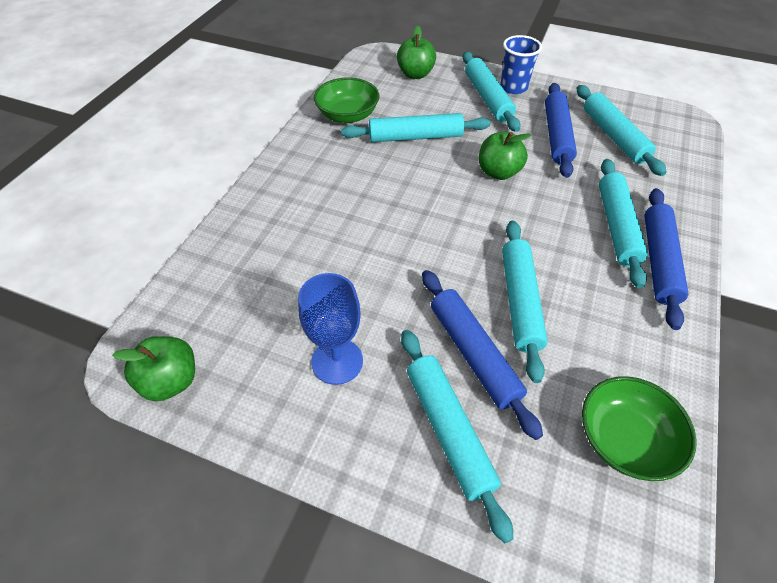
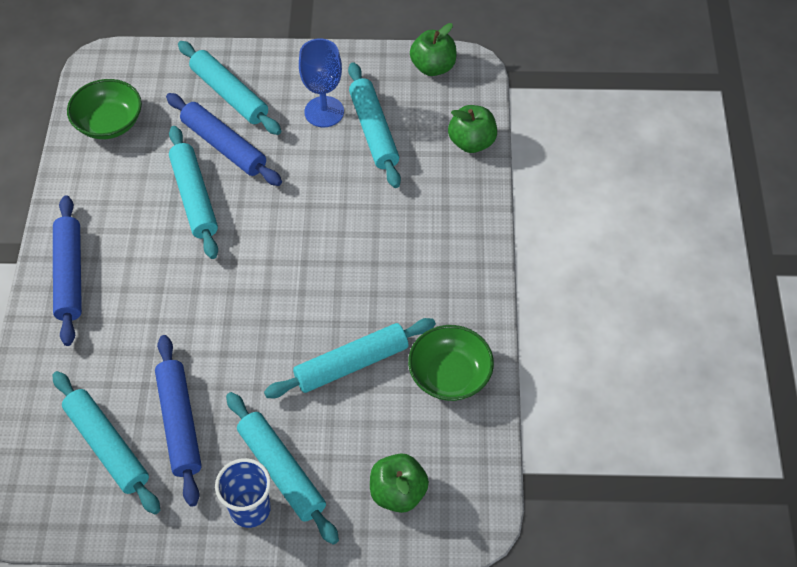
camera: 160 degrees right, 5 degrees up
(498, 172) = (240, 339): green apple -> green apple (472, 142)
(616, 226) = (109, 303): turquoise rolling pin -> turquoise rolling pin (374, 131)

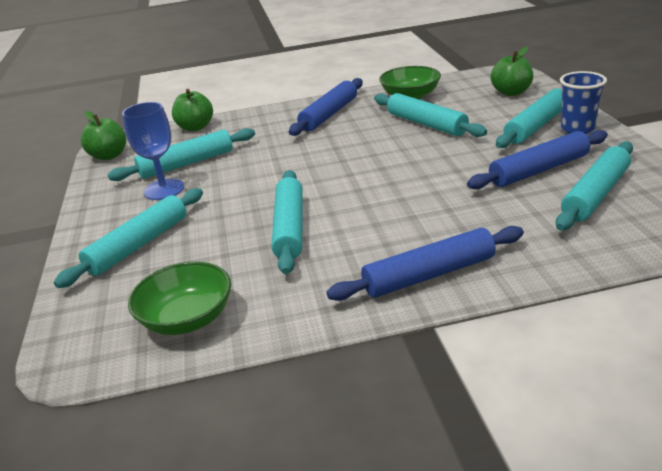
camera: 100 degrees left, 25 degrees down
(195, 197) = (289, 228): turquoise rolling pin -> turquoise rolling pin turned 60 degrees counterclockwise
(224, 146) = (215, 229): blue rolling pin -> blue rolling pin (329, 114)

